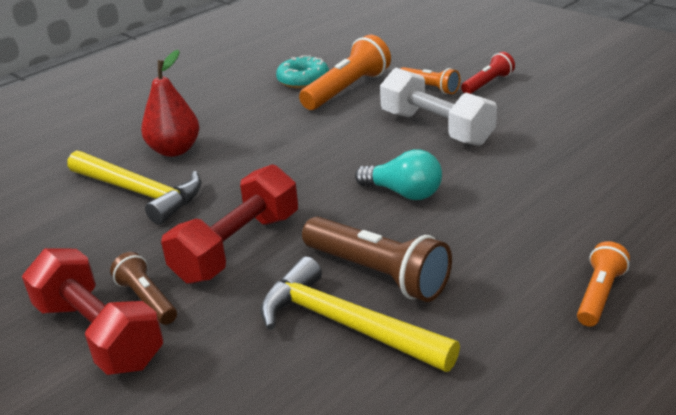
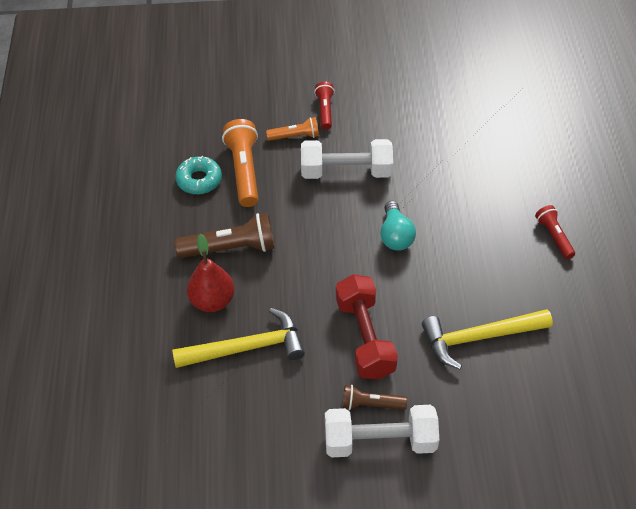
camera: 50 degrees left, 20 degrees up
(99, 334) = (380, 441): red dumbbell -> white dumbbell
(377, 273) = (453, 298): brown flashlight -> brown flashlight (230, 248)
(404, 193) = (395, 235): turquoise light bulb -> turquoise light bulb turned 105 degrees clockwise
(599, 295) = (554, 236): orange flashlight -> red flashlight

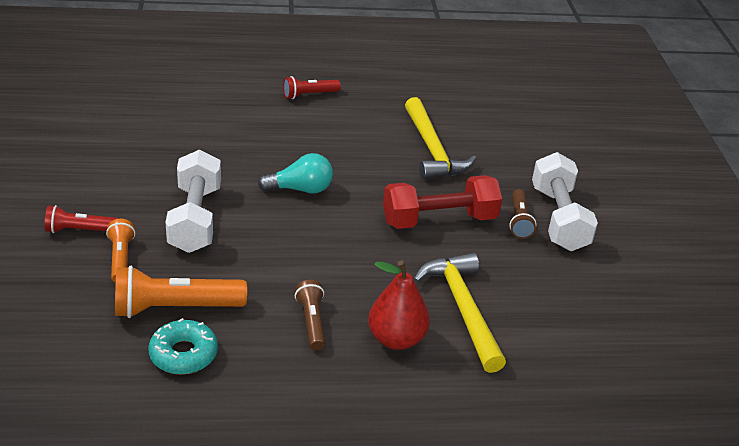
camera: 95 degrees left, 15 degrees down
(230, 248) = (311, 322): brown flashlight -> brown flashlight, size x0.59

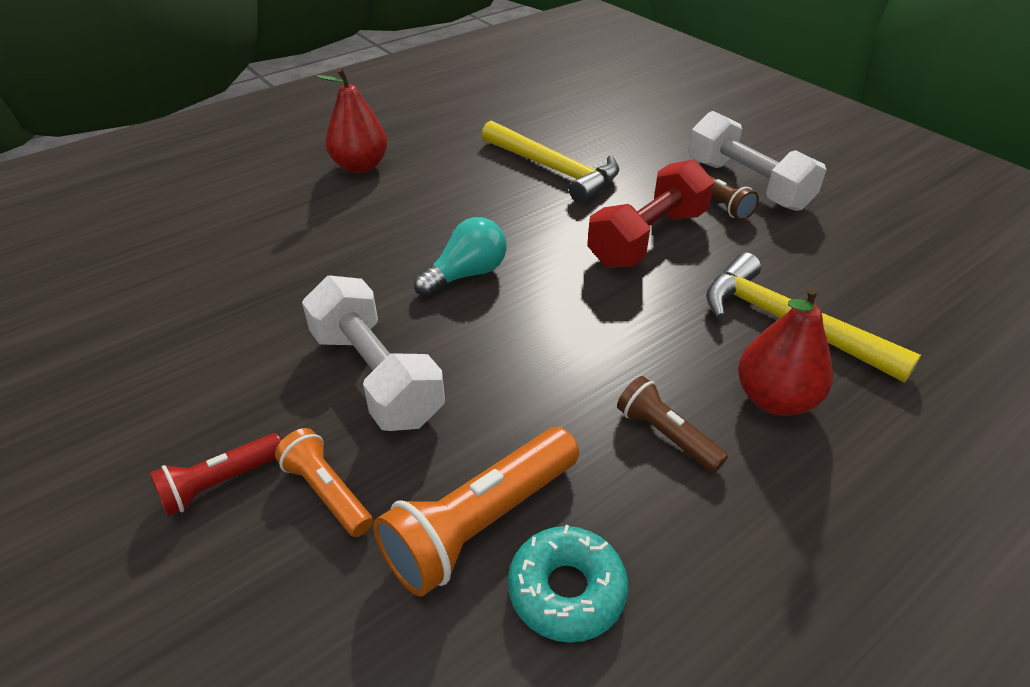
camera: 30 degrees left, 5 degrees up
(309, 95) = (360, 166): red flashlight -> red pear

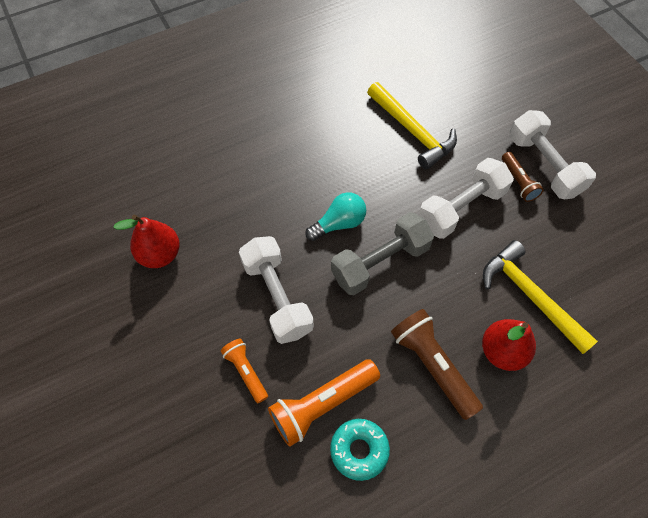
camera: 10 degrees right, 20 degrees up
(221, 483) = (192, 356): red flashlight -> none
(360, 166) = (281, 109): red pear -> red pear (160, 254)
(541, 312) = (380, 262): none -> grey dumbbell
(648, 238) = (461, 208): red dumbbell -> white dumbbell
(666, 435) = (432, 366): brown flashlight -> brown flashlight, size x1.71

